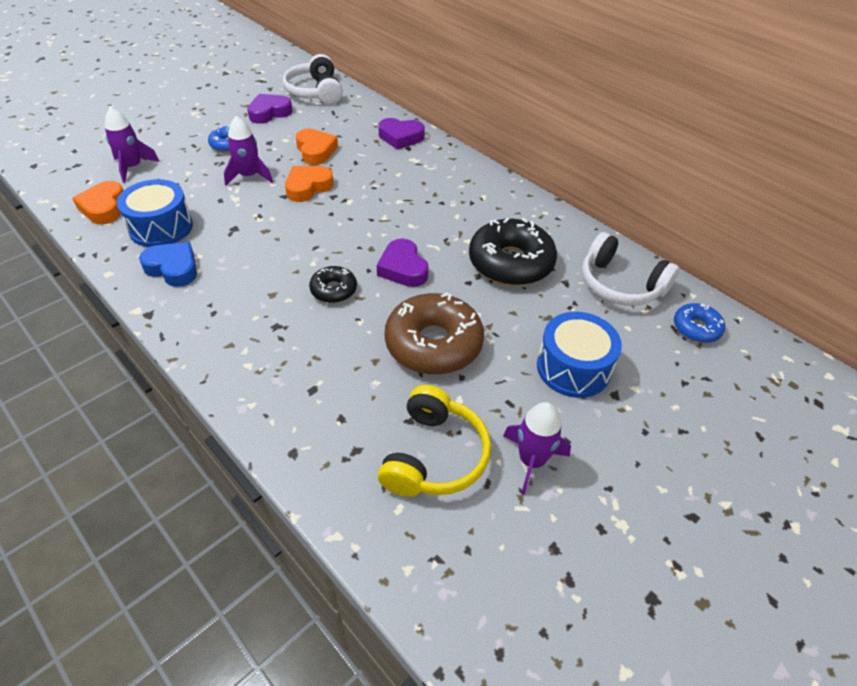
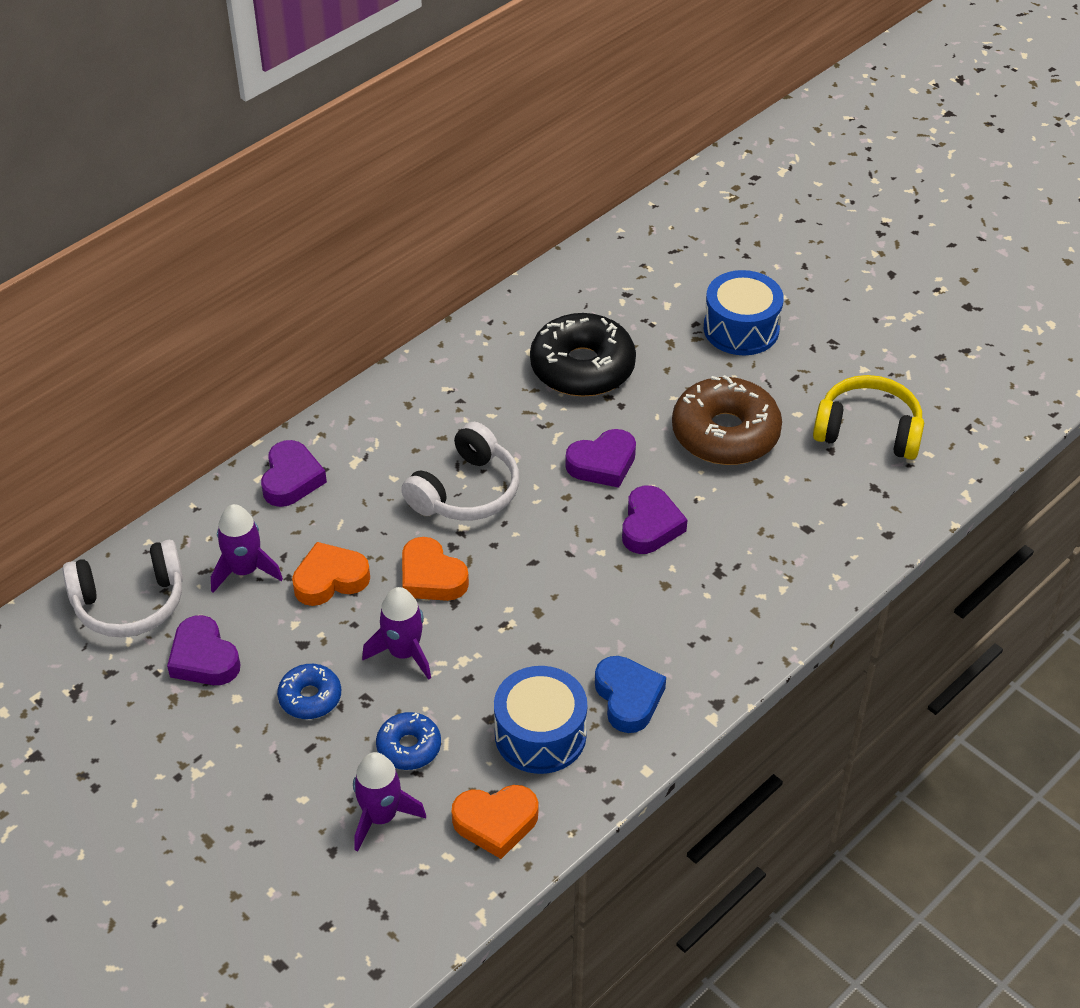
camera: 90 degrees left, 0 degrees up
(173, 268) = (628, 698): blue heart -> blue heart turned 135 degrees clockwise
(333, 290) = (650, 526): black donut -> purple heart
(531, 460) = (858, 365): purple rocket -> purple rocket (244, 570)
(620, 285) = (610, 281): white headphones -> white headphones (466, 491)
(696, 328) = (671, 235): blue donut -> blue donut (409, 747)

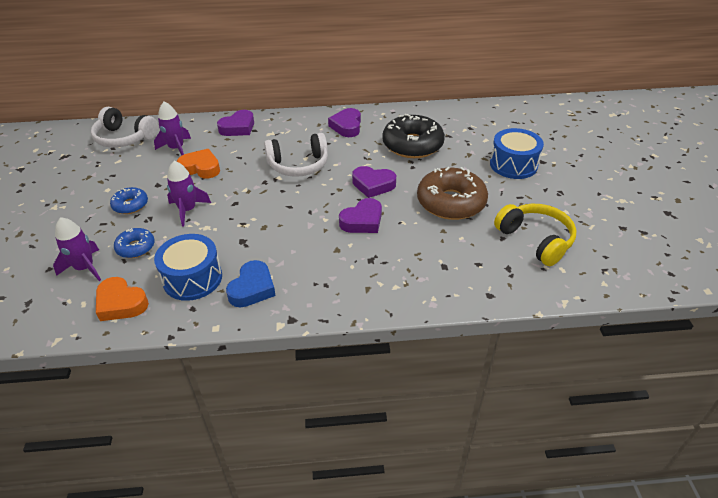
camera: 40 degrees right, 5 degrees down
(204, 658) = (118, 169): purple heart -> purple heart (347, 126)
(431, 577) = (239, 188): orange heart -> none

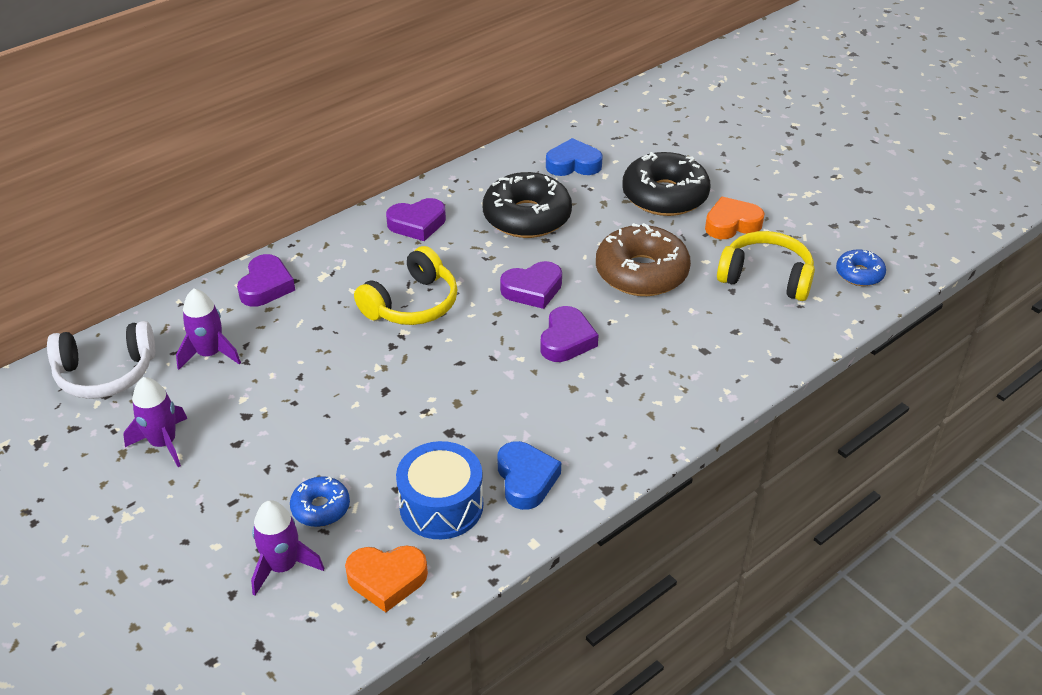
camera: 35 degrees left, 0 degrees up
(130, 205) = (242, 460): blue donut -> blue donut (859, 274)
(187, 210) = (332, 429): purple rocket -> purple rocket (163, 443)
(201, 168) = (281, 365): orange heart -> orange heart (731, 224)
(298, 165) = (412, 304): white headphones -> yellow headphones
(347, 126) = (417, 224): purple heart -> purple heart turned 75 degrees counterclockwise
(471, 127) = (573, 164): none -> blue heart
(513, 164) = (665, 196): blue drum -> black donut

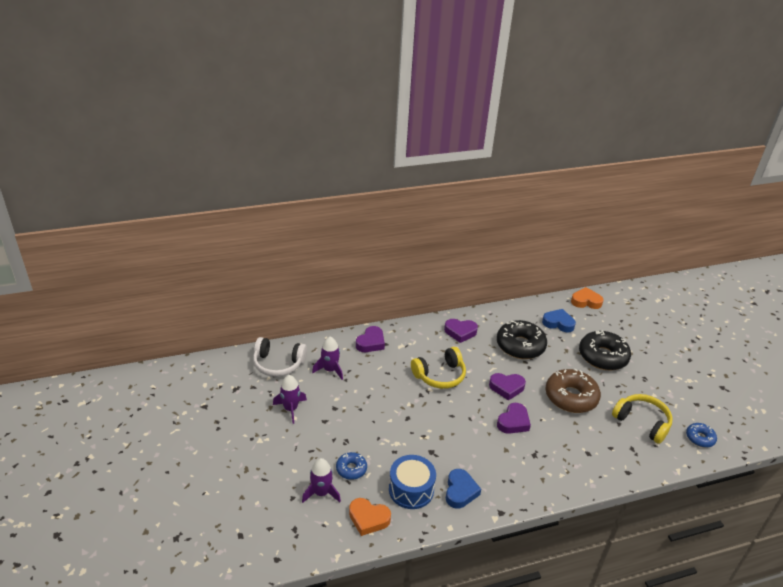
camera: 20 degrees right, 5 degrees down
(731, 224) = (635, 385): orange heart -> orange heart (586, 301)

